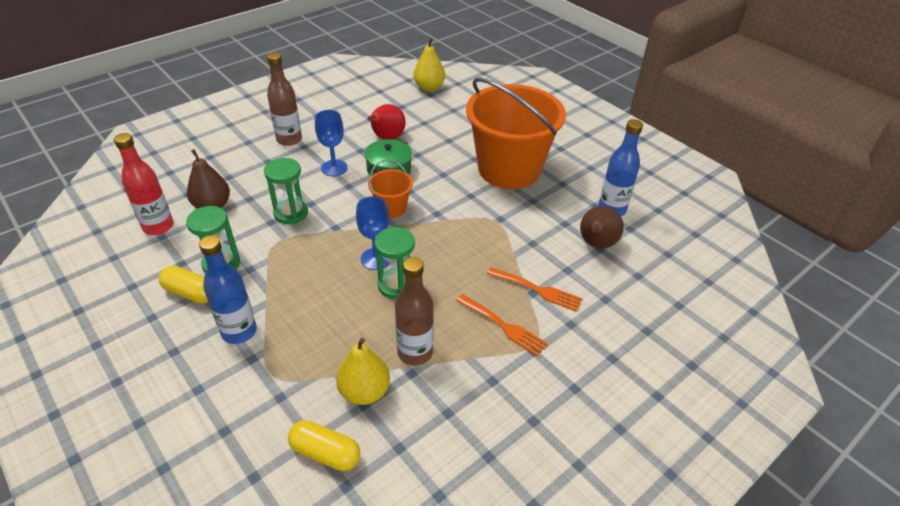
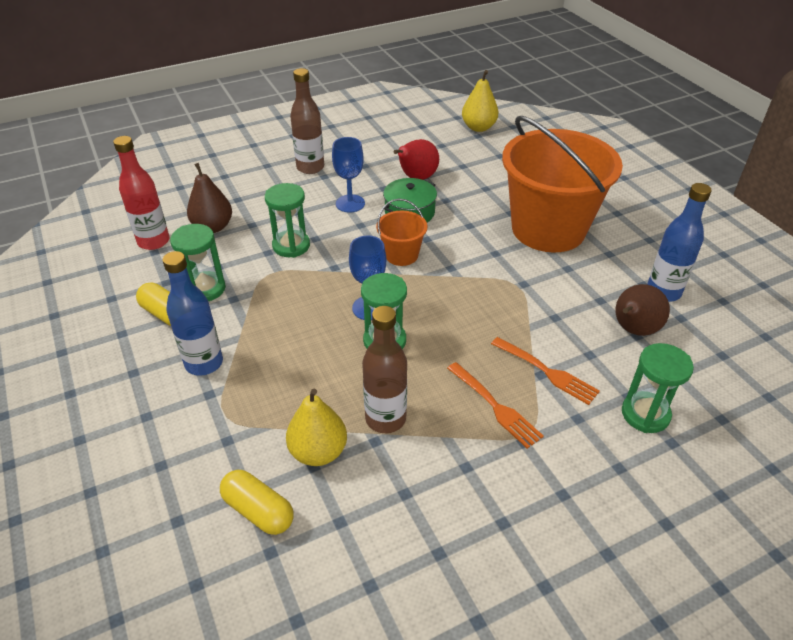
camera: 15 degrees right, 0 degrees up
(621, 311) = (645, 414): none -> green hourglass

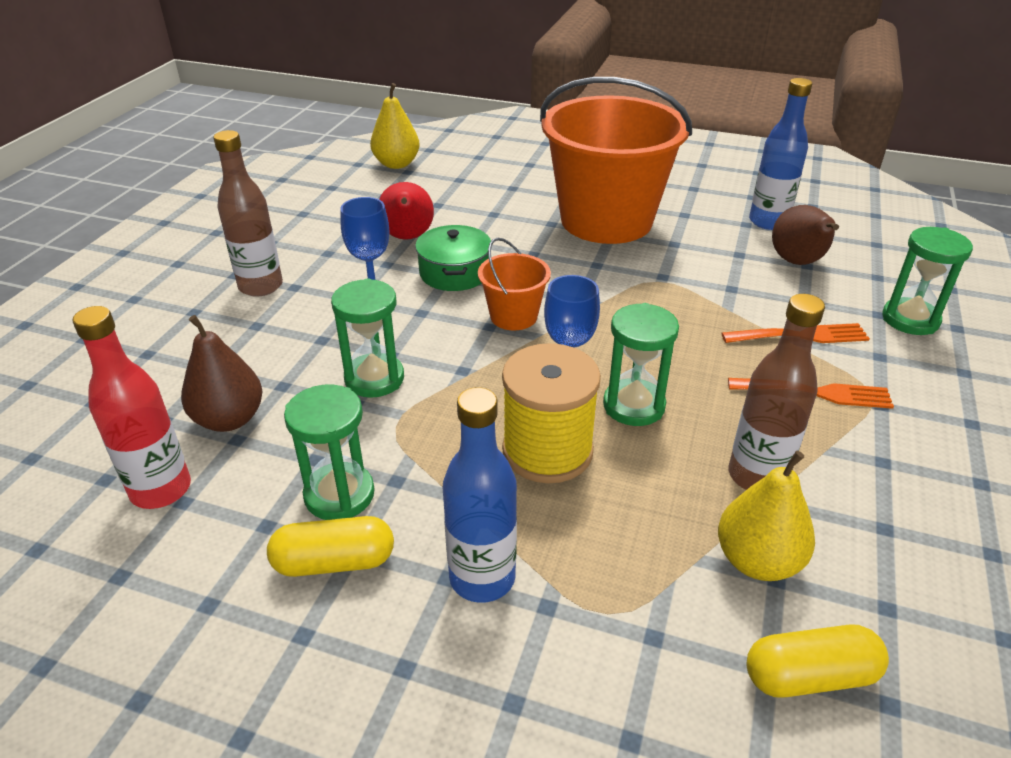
camera: 45 degrees left, 5 degrees down
(310, 332) = (547, 451): none -> yellow spool

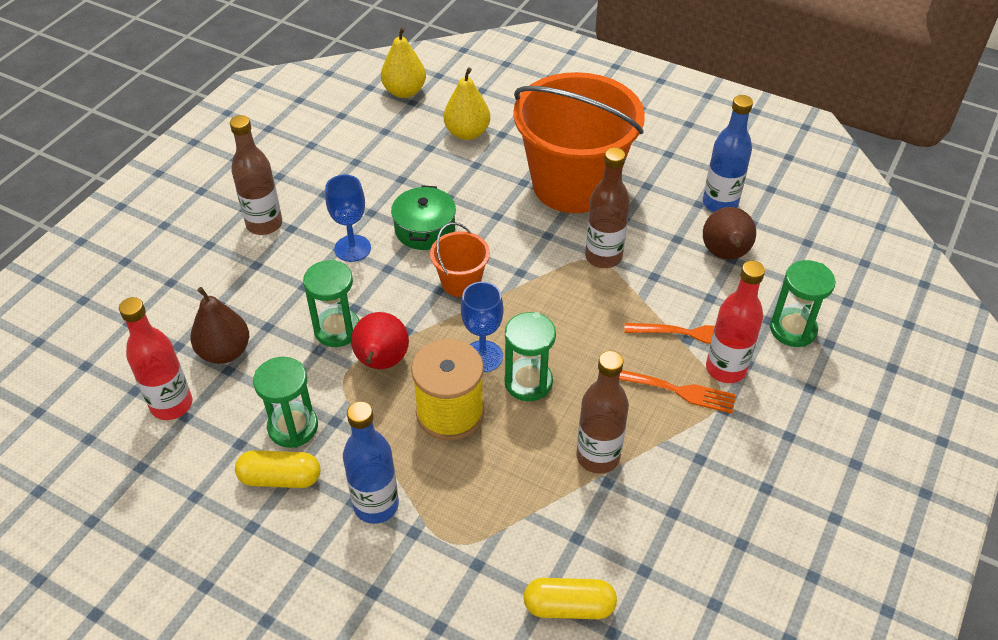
camera: 10 degrees right, 10 degrees up
(407, 237) = (394, 184): red pear -> red pear (381, 362)
(667, 277) = (603, 257): none -> brown bottle
(757, 561) = (569, 522): yellow pear -> yellow pear (467, 133)
(859, 365) = (725, 369): none -> red bottle

